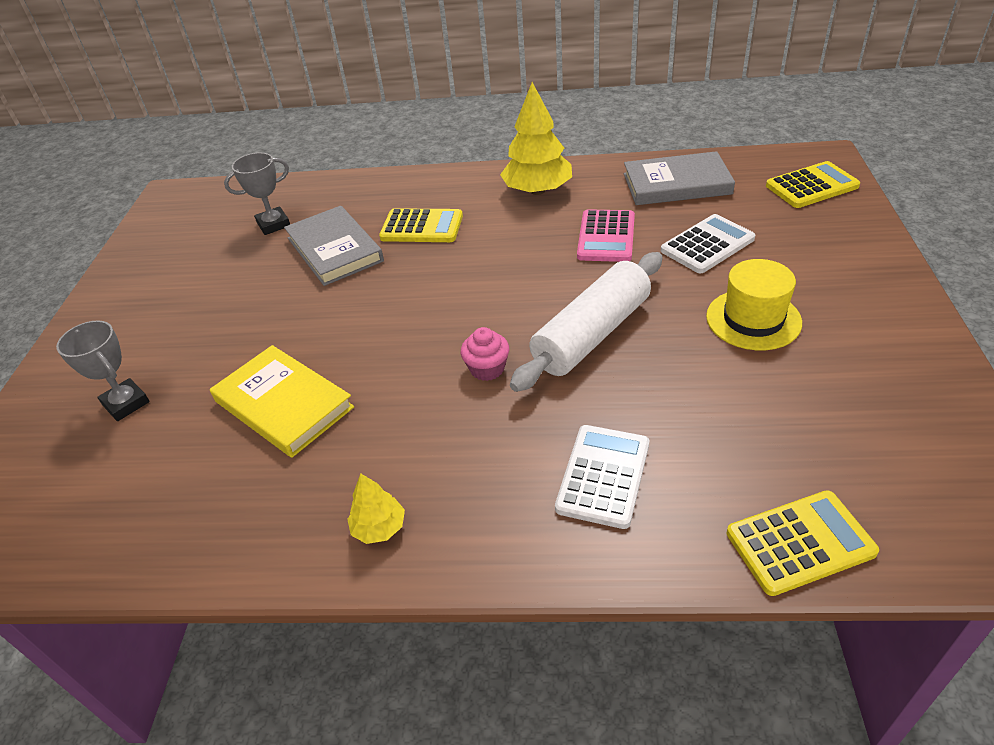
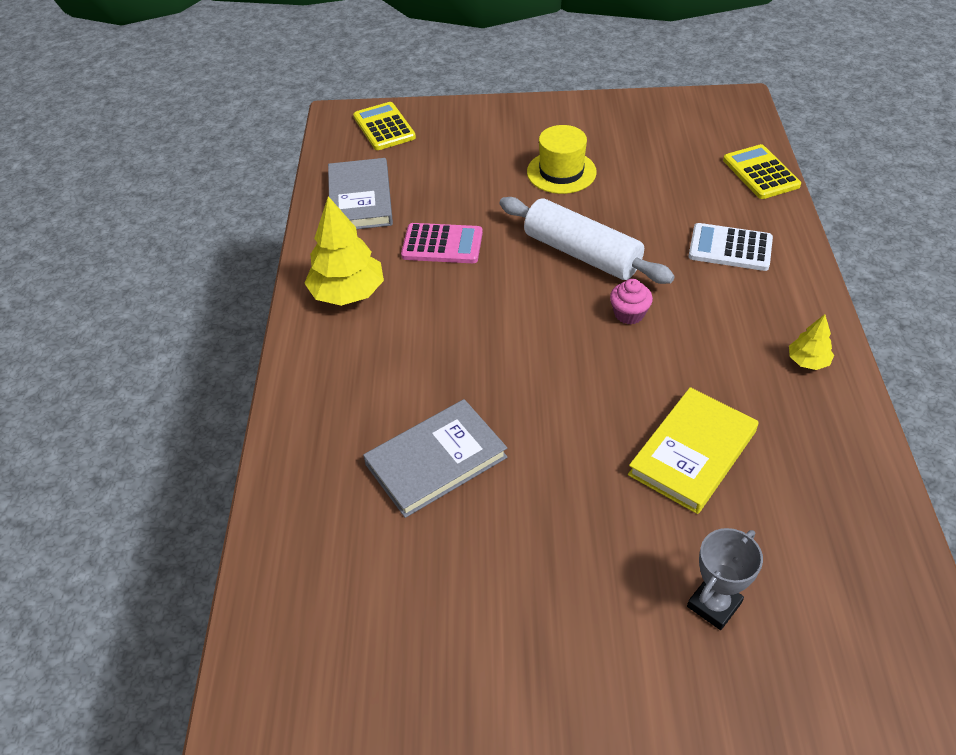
camera: 95 degrees left, 5 degrees up
(273, 224) = (368, 543): grey trophy -> none
(422, 227) = (401, 384): yellow calculator -> none
(707, 245) = (463, 187): white calculator -> none

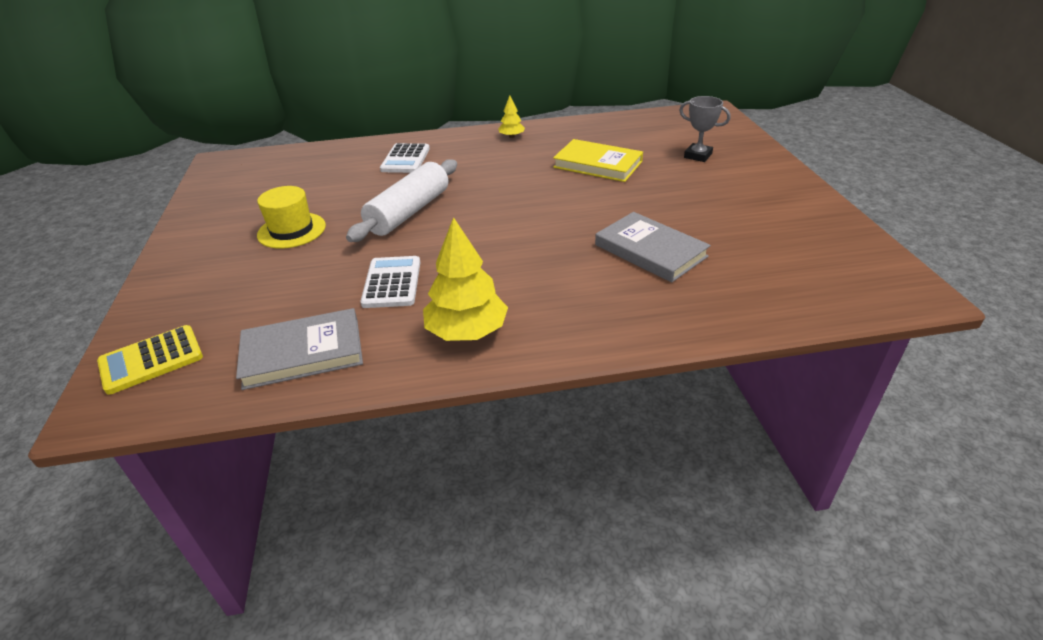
camera: 100 degrees left, 10 degrees down
(442, 244) = (392, 283): pink calculator -> white calculator
(629, 314) = (478, 190): pink cupcake -> none
(760, 173) = (319, 151): yellow calculator -> none

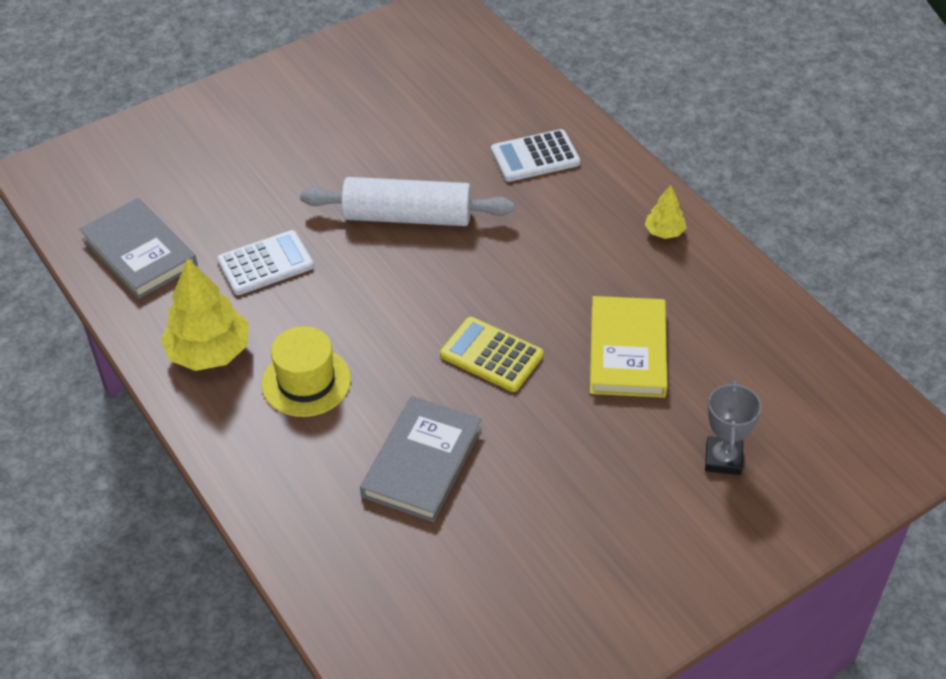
camera: 65 degrees right, 10 degrees up
(151, 360) = (99, 165): yellow calculator -> yellow calculator (491, 355)
(291, 230) = (326, 143): yellow hat -> yellow hat (306, 382)

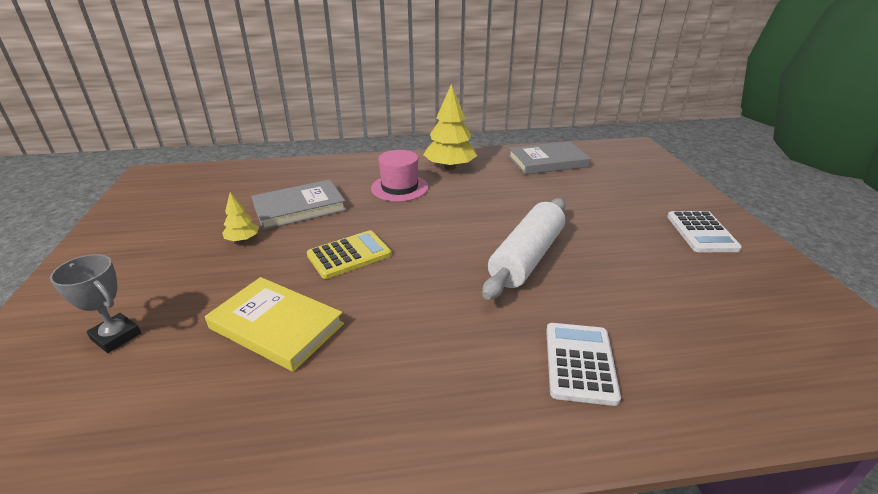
camera: 115 degrees right, 15 degrees down
(265, 264) = (511, 194): white calculator -> white calculator (701, 232)
(306, 382) = (399, 188): yellow hat -> pink hat
(422, 462) = (299, 208): grey book -> grey book turned 75 degrees counterclockwise
(664, 232) = (394, 428): yellow tree -> yellow tree (242, 239)

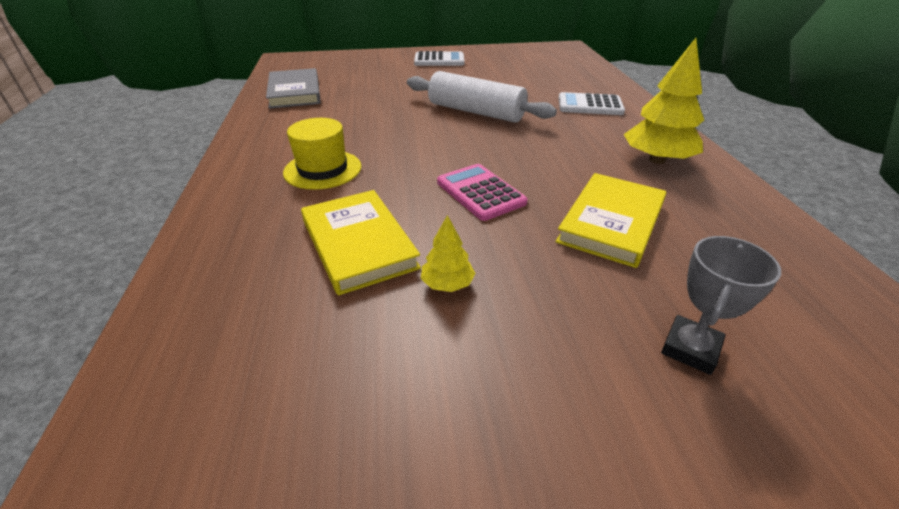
camera: 90 degrees left, 5 degrees up
(299, 208) = (358, 244): grey book -> yellow book
(349, 255) = (480, 192): yellow calculator -> pink calculator
(399, 188) = (322, 169): pink hat -> yellow hat
(450, 167) = (278, 139): yellow tree -> yellow tree (657, 160)

